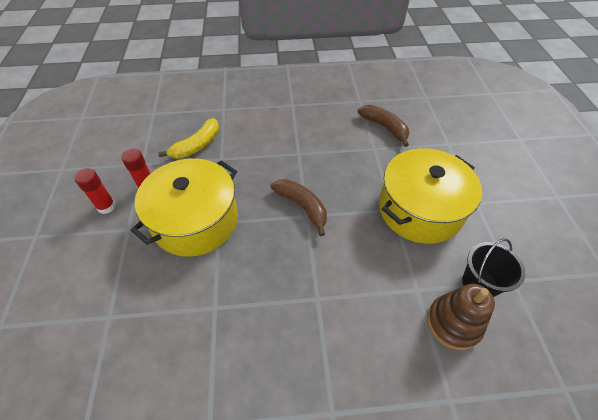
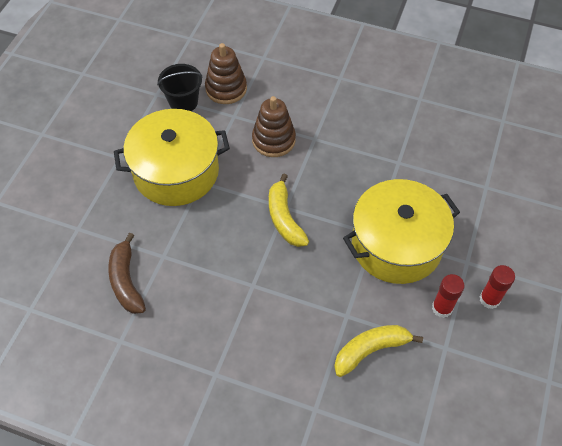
camera: 155 degrees left, 5 degrees up
(302, 206) = (284, 218): brown banana -> yellow banana
(357, 278) = (273, 140): none -> brown stacking toy

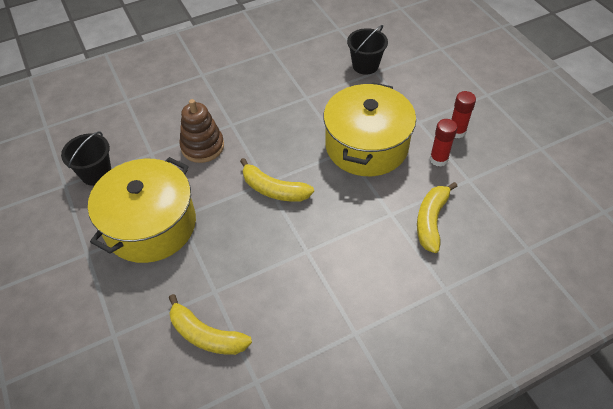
camera: 45 degrees left, 5 degrees down
(126, 281) = (206, 335): brown banana -> yellow banana
(226, 89) = (121, 140): brown stacking toy -> none
(484, 174) = (365, 65): none -> black bucket

